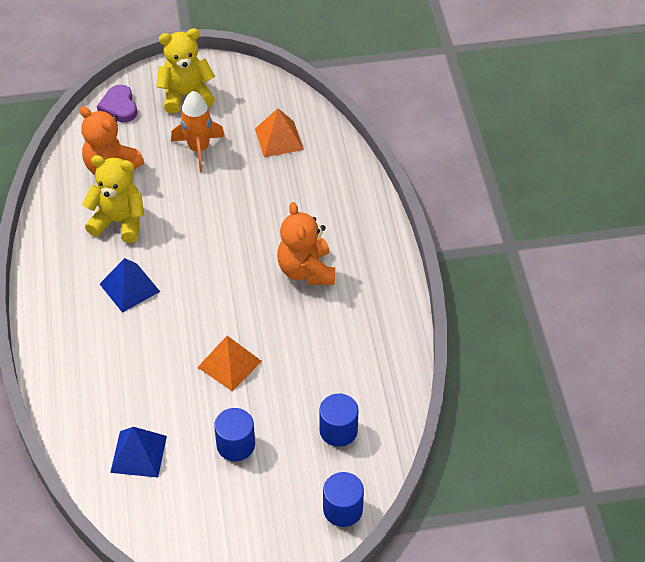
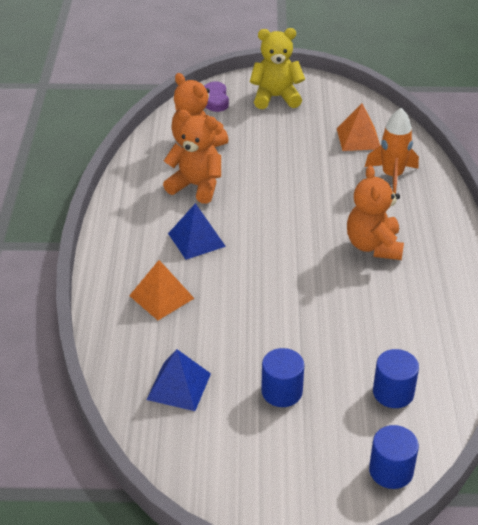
camera: 10 degrees right, 10 degrees down
(119, 222) = (196, 186): yellow teddy bear -> orange teddy bear
(199, 149) = (281, 138): orange rocket -> orange rocket (392, 176)
(229, 364) = (286, 317): orange pyramid -> orange pyramid (161, 297)

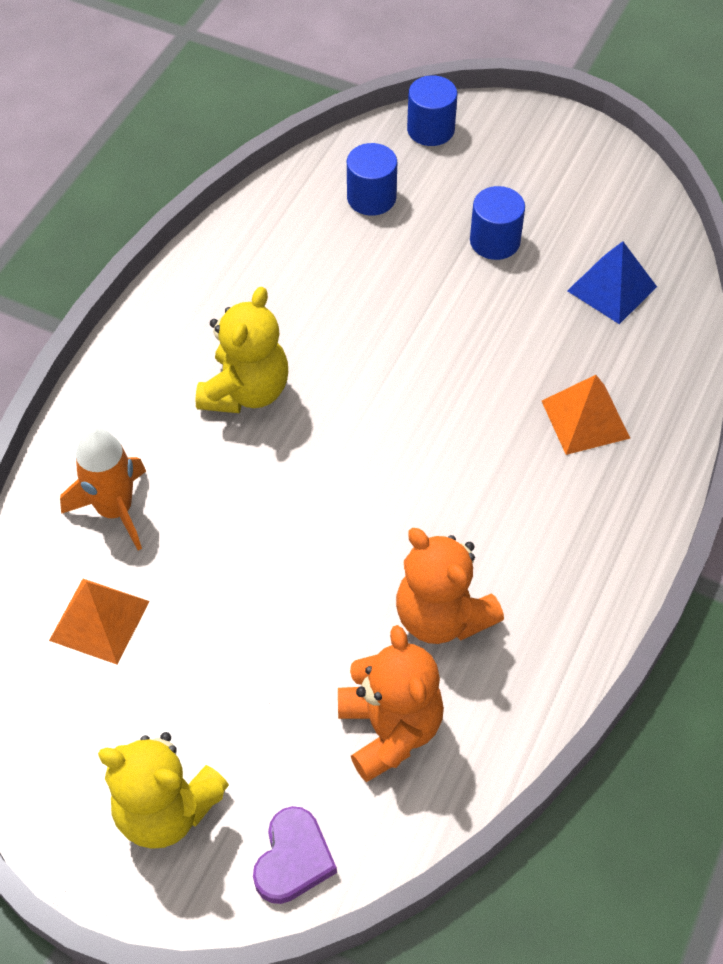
camera: 155 degrees left, 15 degrees up
(196, 240) = (493, 500): blue pyramid -> none
(373, 246) = (246, 391): orange teddy bear -> yellow teddy bear

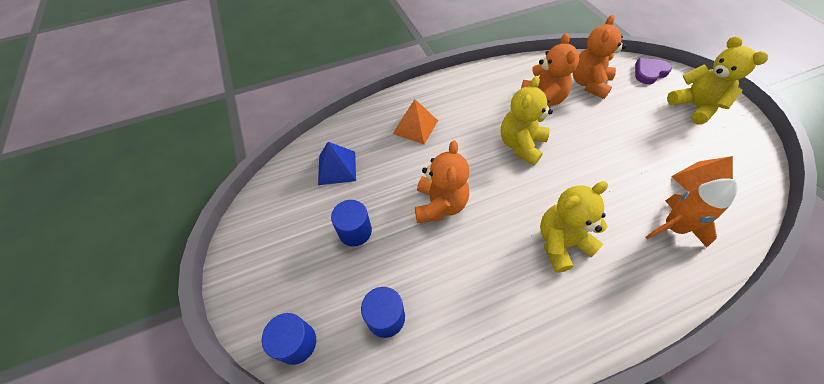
camera: 135 degrees left, 0 degrees up
(404, 500) = (521, 145): none -> yellow teddy bear
(431, 335) = (440, 205): none -> orange teddy bear

